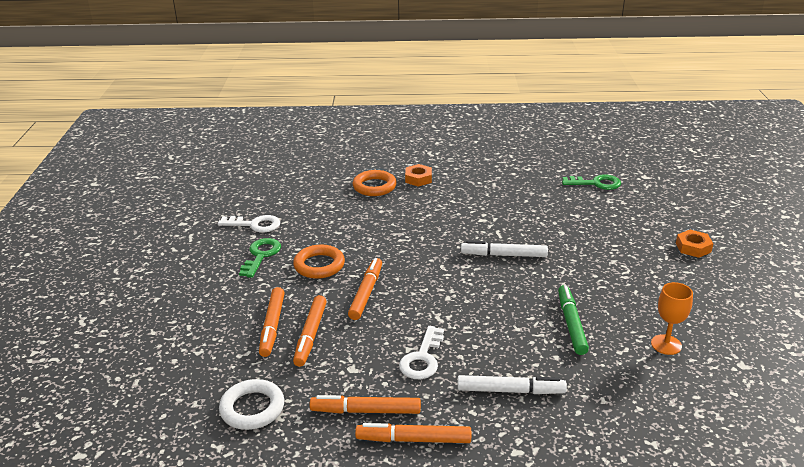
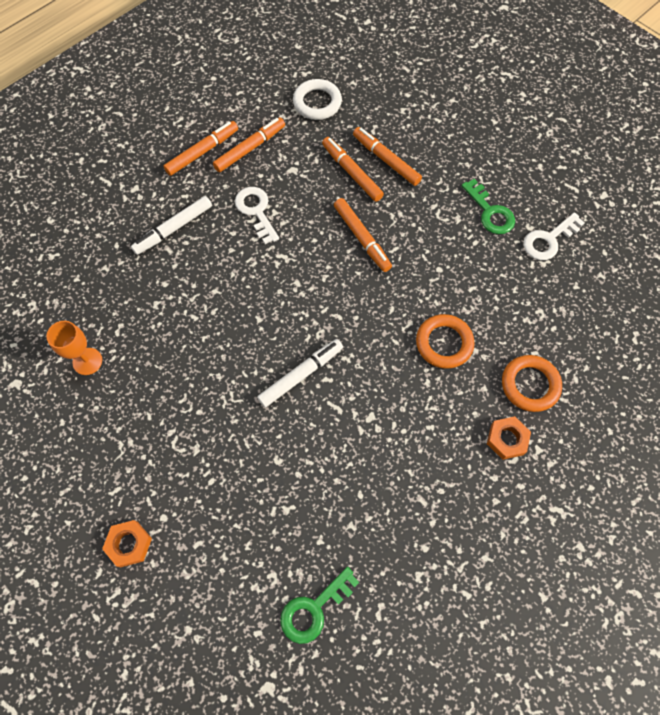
camera: 135 degrees right, 35 degrees up
(319, 265) = (433, 238): orange ring -> orange ring (444, 343)
(571, 324) = (176, 328): green marker -> none

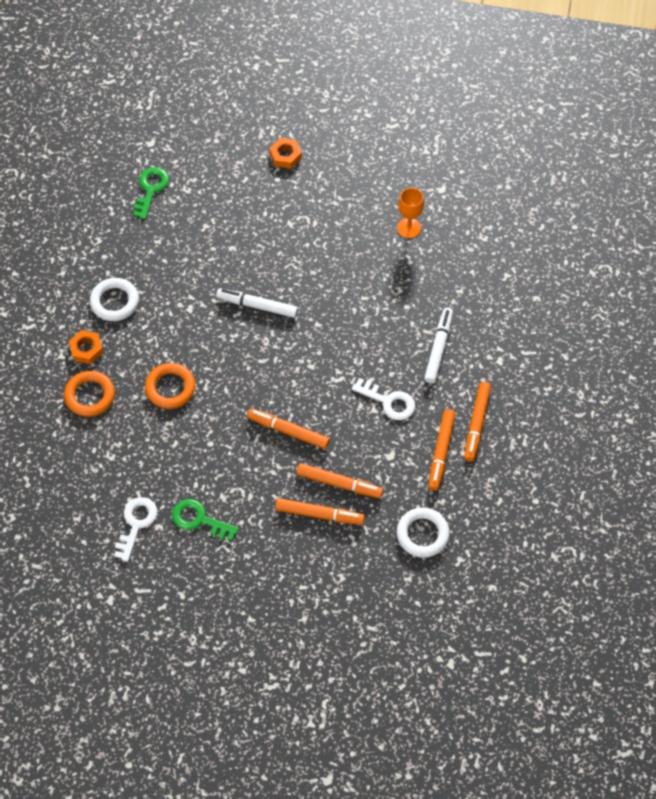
camera: 145 degrees right, 5 degrees down
(301, 375) = (257, 306): white marker -> white marker turned 90 degrees clockwise
(445, 478) = (115, 302): none -> white ring

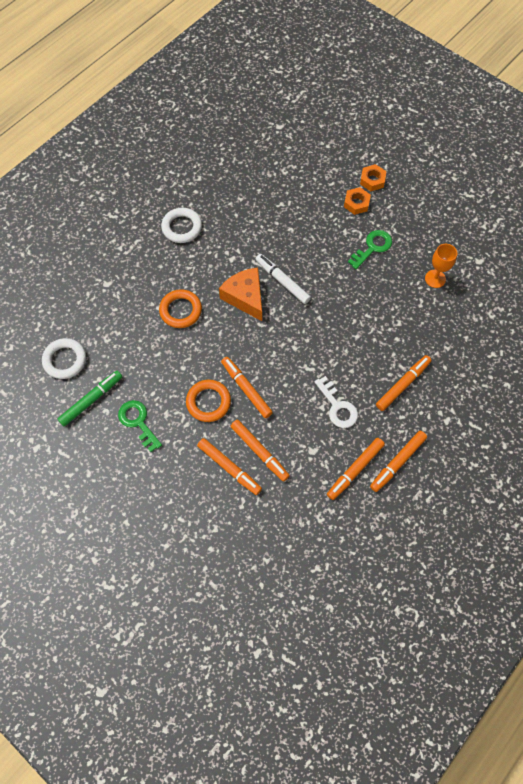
camera: 30 degrees right, 5 degrees up
(86, 349) = (140, 252): orange nut -> orange nut (356, 203)
(90, 396) = (121, 287): orange ring -> orange ring (208, 402)
(136, 524) = (91, 400): white key -> green marker
(151, 189) = (258, 159): green key -> green key (372, 247)
(229, 341) = (245, 297): none -> orange cheese
(422, 534) = (299, 530): white ring -> white ring (65, 360)
(438, 348) = (402, 385): white marker -> orange marker

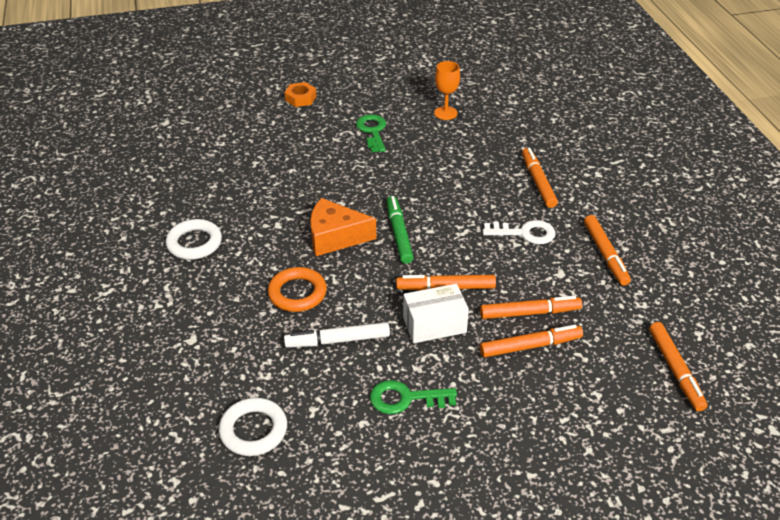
camera: 55 degrees left, 25 degrees down
(91, 400) = (335, 430): green marker -> green marker (399, 234)
(208, 402) = (434, 325): orange ring -> white box
(282, 281) = (345, 203): white marker -> white marker (337, 340)
(356, 203) = (313, 118): orange nut -> none
(397, 462) = (618, 223): orange marker -> orange marker (675, 370)

